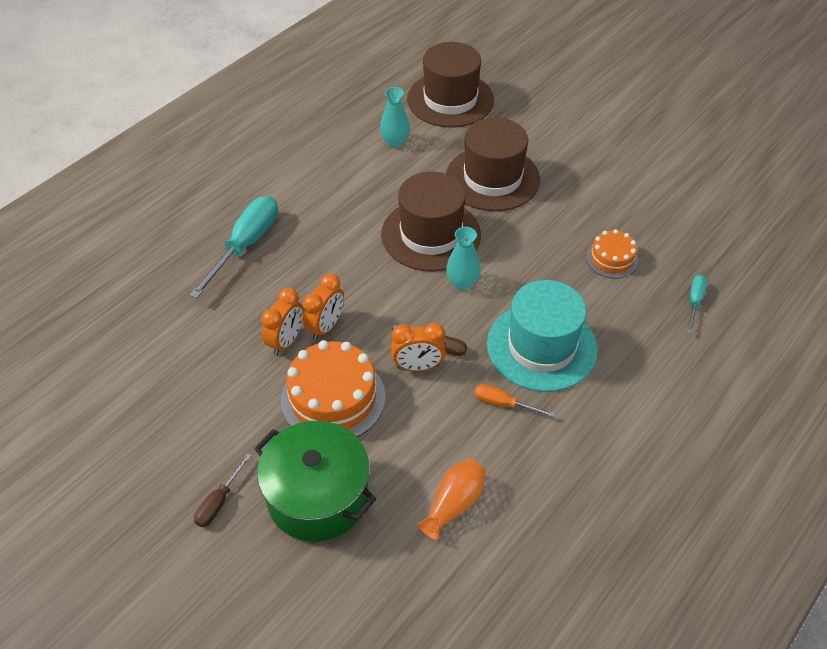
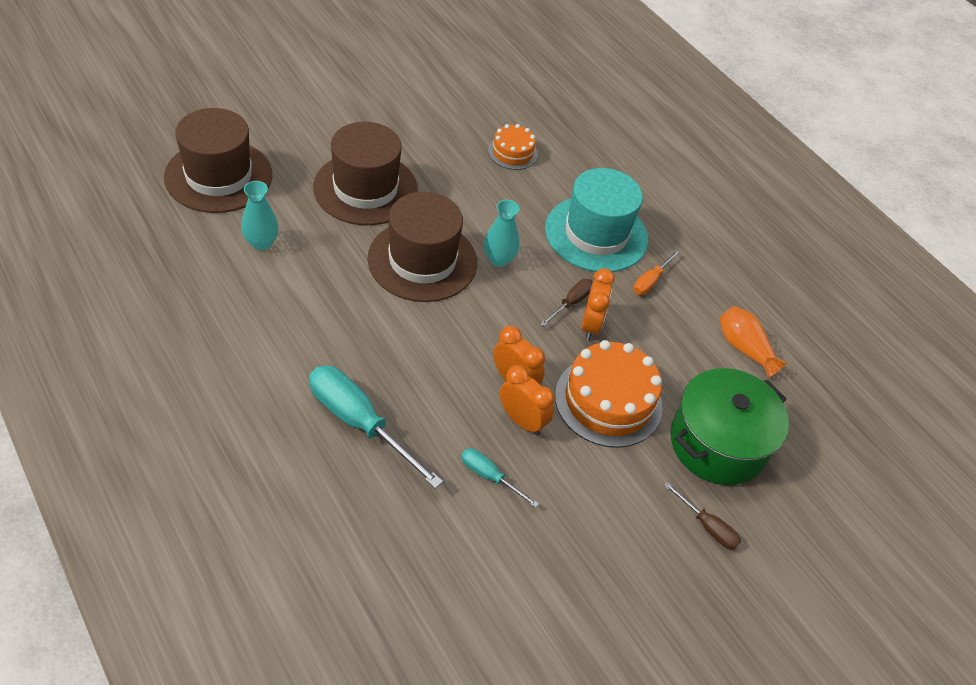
camera: 80 degrees left, 0 degrees up
(694, 302) = (581, 127): turquoise screwdriver -> turquoise screwdriver (489, 477)

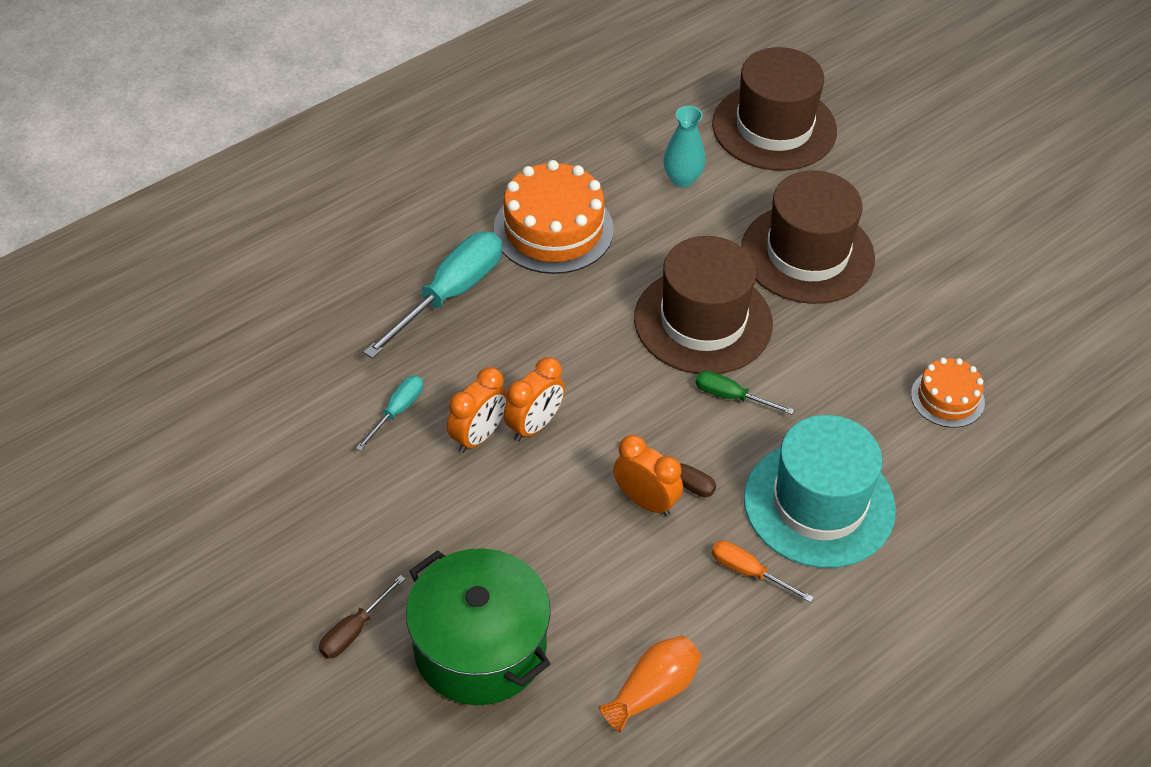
camera: 90 degrees right, 0 degrees up
(499, 259) = (731, 397): turquoise vase -> green screwdriver
(590, 325) = (645, 501): orange clock -> orange clock turned 150 degrees counterclockwise
(608, 401) = (525, 523): orange cake -> orange cake (553, 229)

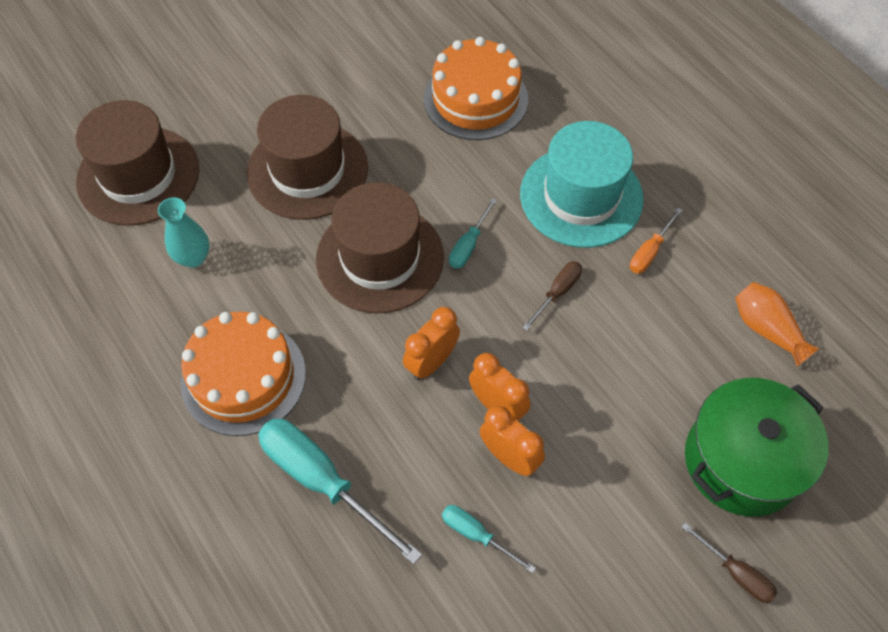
camera: 85 degrees left, 10 degrees up
(645, 501) = (582, 320): orange clock -> orange clock (431, 362)
(731, 397) = (469, 245): green screwdriver -> turquoise screwdriver
(947, 398) = (475, 99): orange cake -> orange cake, size x1.78

